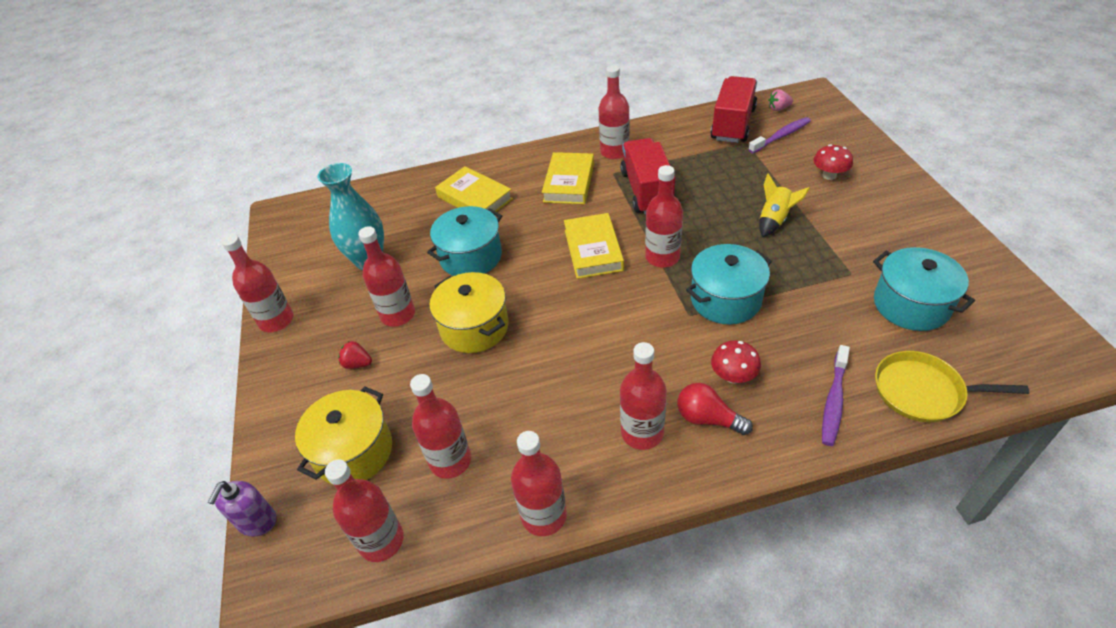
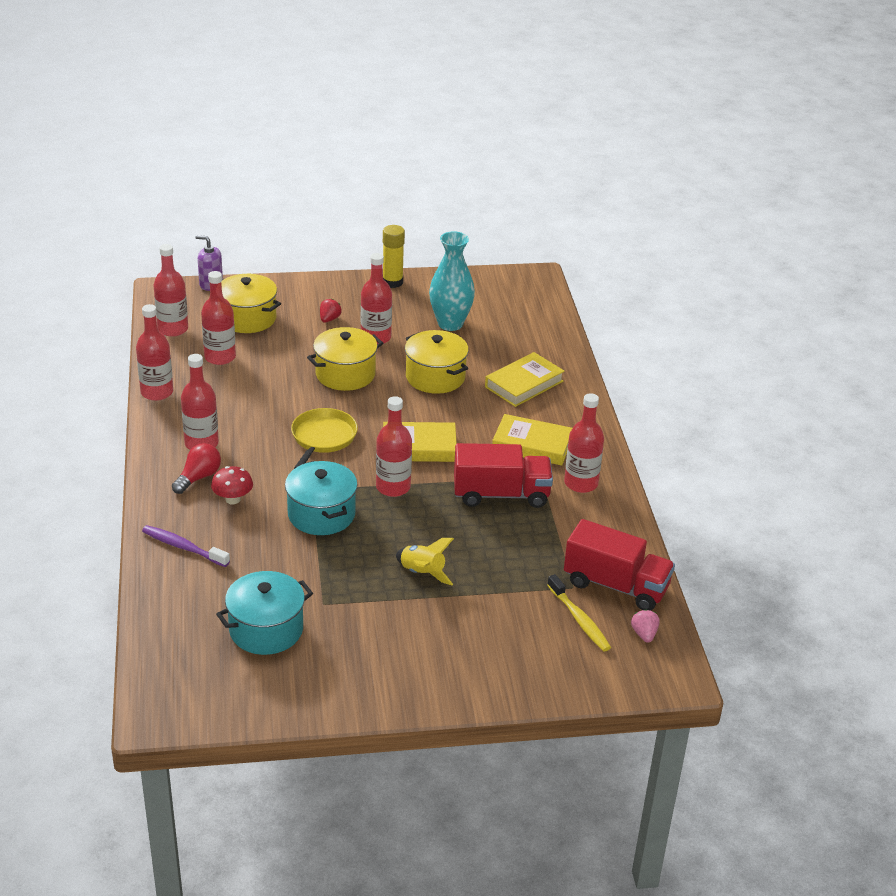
camera: 90 degrees right, 10 degrees down
(276, 321) = (392, 282): red bottle -> yellow glue stick
(471, 257) = (435, 377): turquoise pot -> yellow pot
(781, 136) = (579, 620): purple toothbrush -> yellow toothbrush
(829, 175) = (487, 637): red mushroom -> none
(922, 391) = (168, 600): yellow pan -> yellow pan (323, 438)

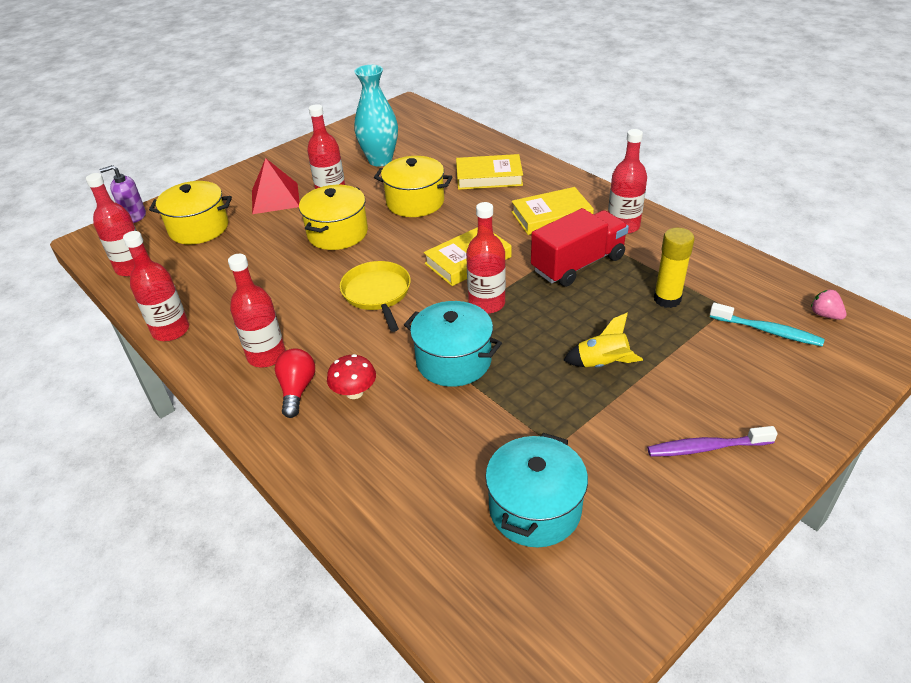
camera: 30 degrees left, 5 degrees up
(183, 547) = (355, 471): purple toothbrush -> purple toothbrush (706, 448)
(220, 357) = (205, 271): red bottle -> none
(329, 319) = (275, 198): red strawberry -> red pyramid
(392, 282) = (299, 151): yellow glue stick -> yellow glue stick (667, 299)
(524, 384) = (489, 177): yellow book -> yellow book turned 75 degrees clockwise
(579, 620) = (768, 331): yellow toothbrush -> turquoise toothbrush
(616, 585) = (752, 288): red truck -> none

